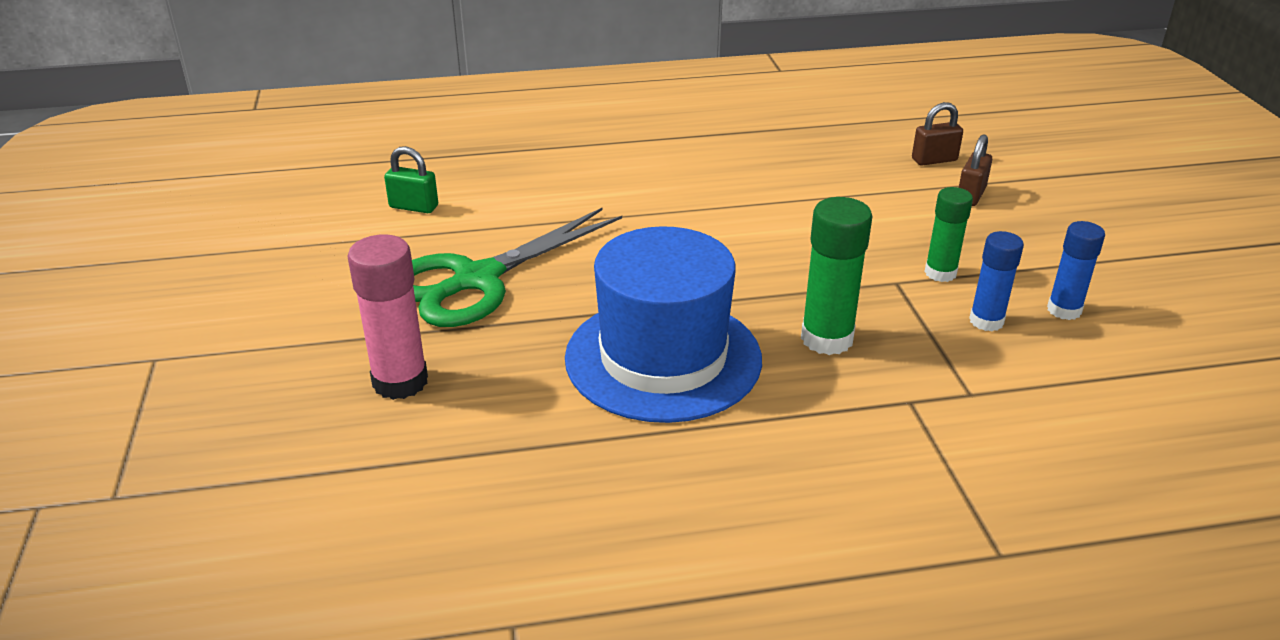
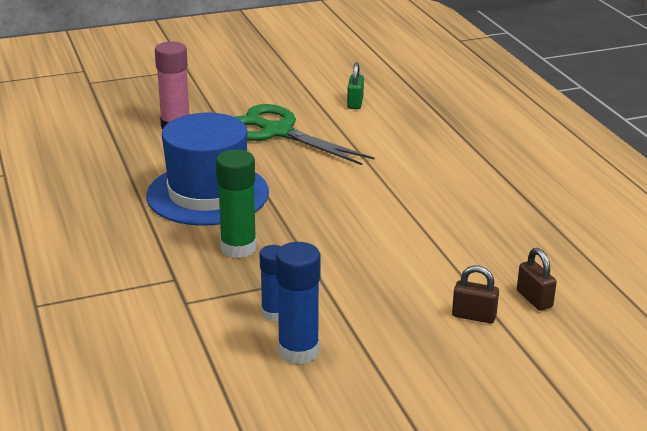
camera: 80 degrees right, 5 degrees down
(940, 273) = (336, 295): green glue stick -> none
(1064, 310) = (298, 351): blue glue stick -> blue glue stick, size x1.52

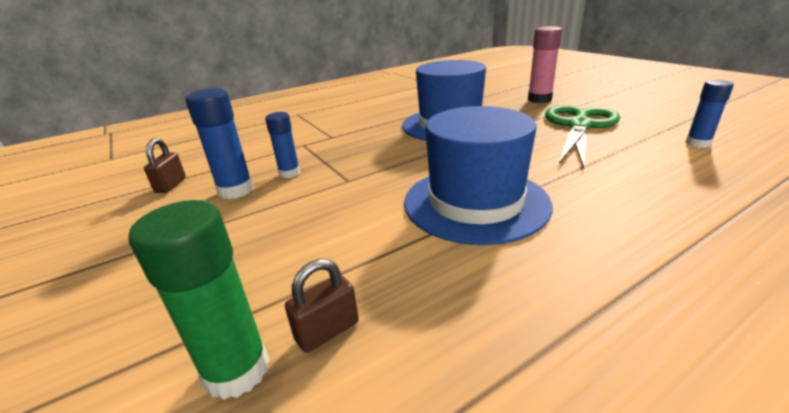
camera: 80 degrees right, 0 degrees up
(238, 248) = (379, 146): green glue stick -> green glue stick (237, 370)
(355, 103) = (697, 143): green padlock -> blue glue stick
(401, 218) = (475, 202): none -> blue hat
(474, 316) = (284, 277): brown padlock -> brown padlock (171, 185)

